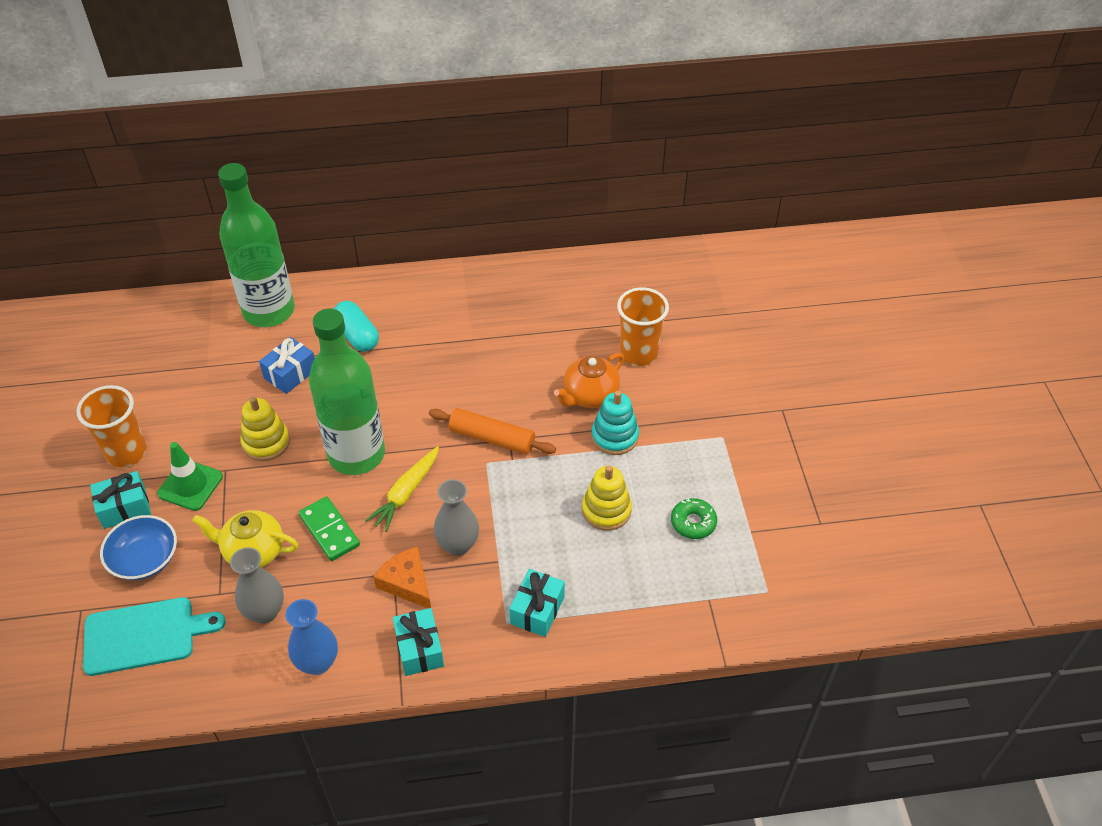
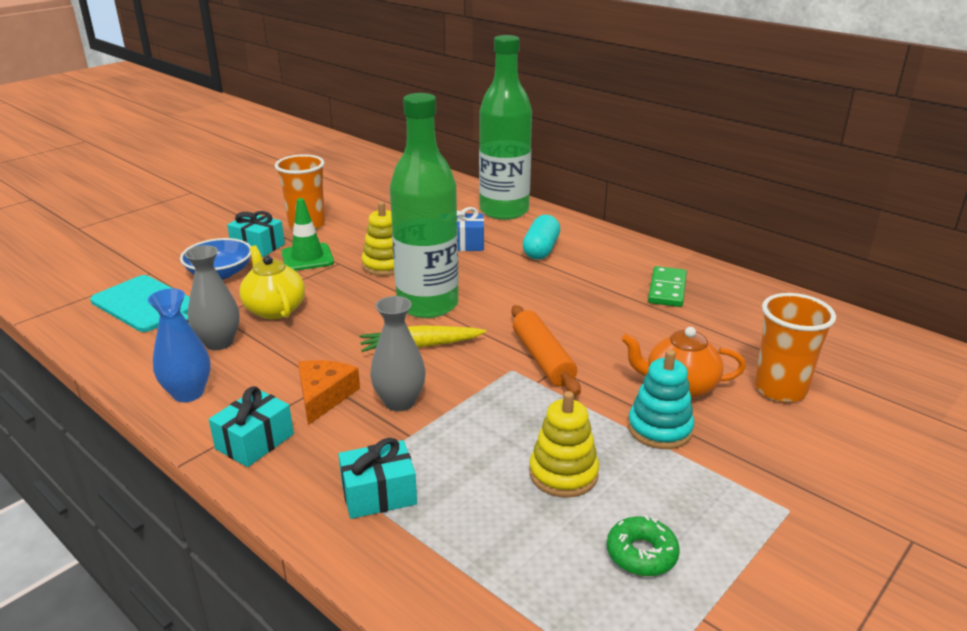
camera: 50 degrees right, 20 degrees down
(329, 530) = (335, 331): green domino -> green domino (667, 289)

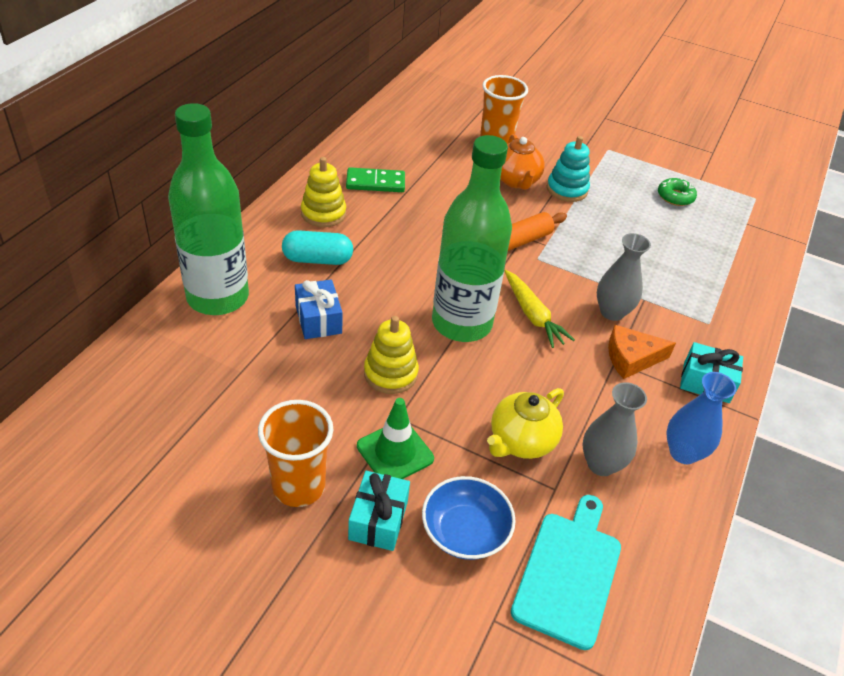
camera: 110 degrees left, 15 degrees up
(379, 494) = (706, 302): turquoise gift -> none
(563, 474) = (634, 226): yellow stacking toy -> yellow stacking toy (323, 213)

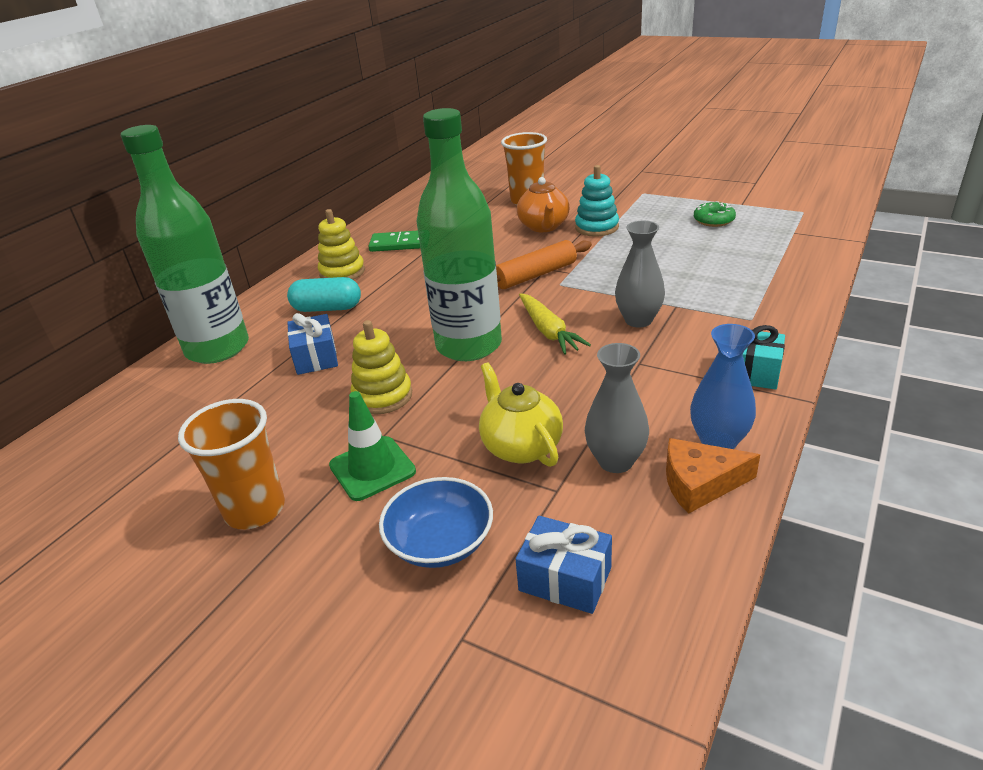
camera: 10 degrees right, 10 degrees down
(378, 520) = (338, 537): turquoise gift -> none
(521, 441) = (521, 446): yellow teapot -> yellow teapot turned 105 degrees clockwise
(569, 573) = (565, 579): turquoise cutting board -> blue gift
(631, 358) = (658, 358): orange cheese -> orange cheese (700, 483)

